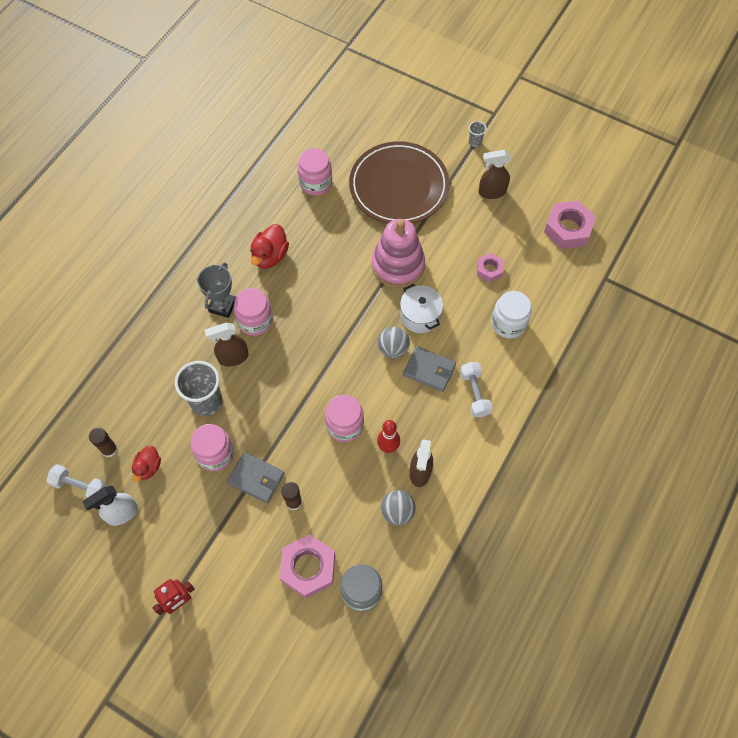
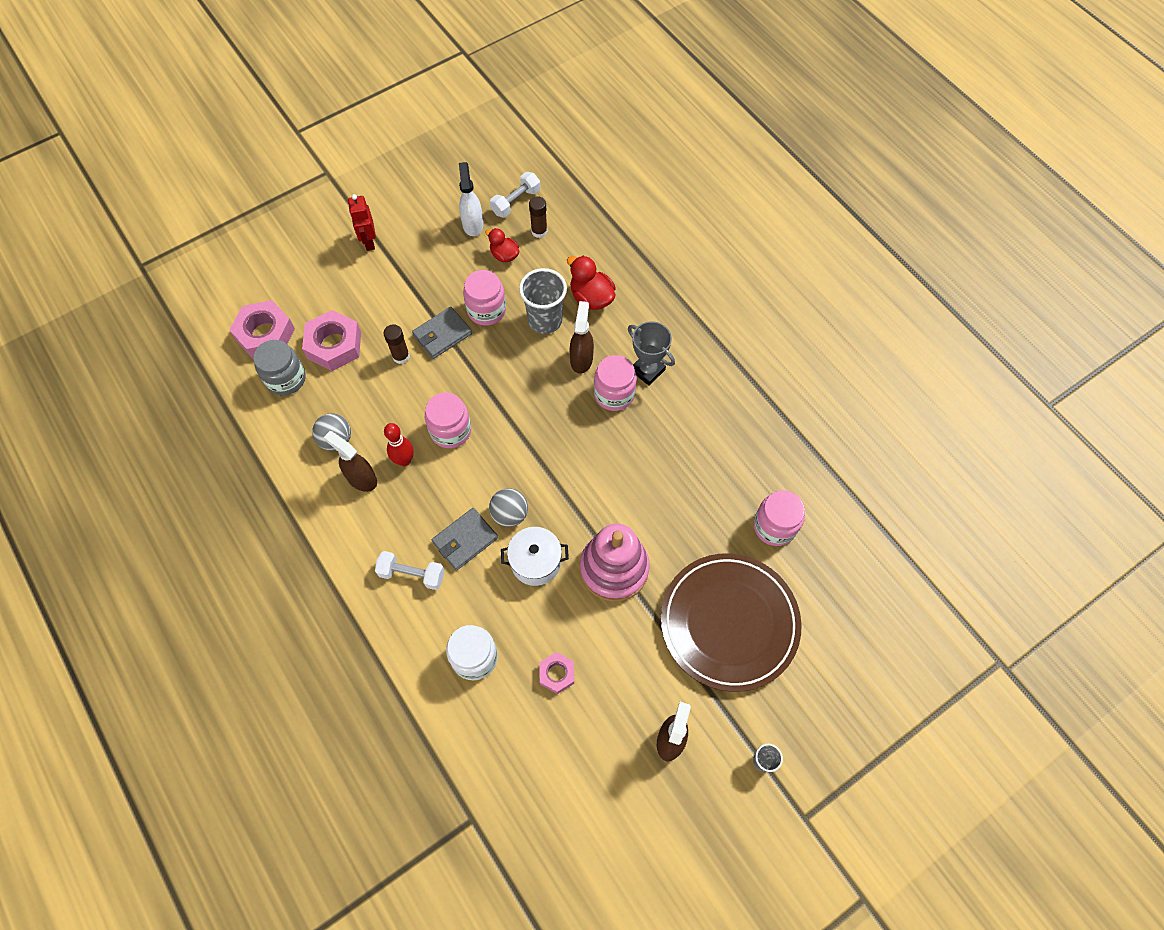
camera: 115 degrees right, 0 degrees up
(270, 256) = (690, 438): red duck -> red duck (591, 298)
(568, 229) = (567, 813): pink nut -> pink nut (265, 334)

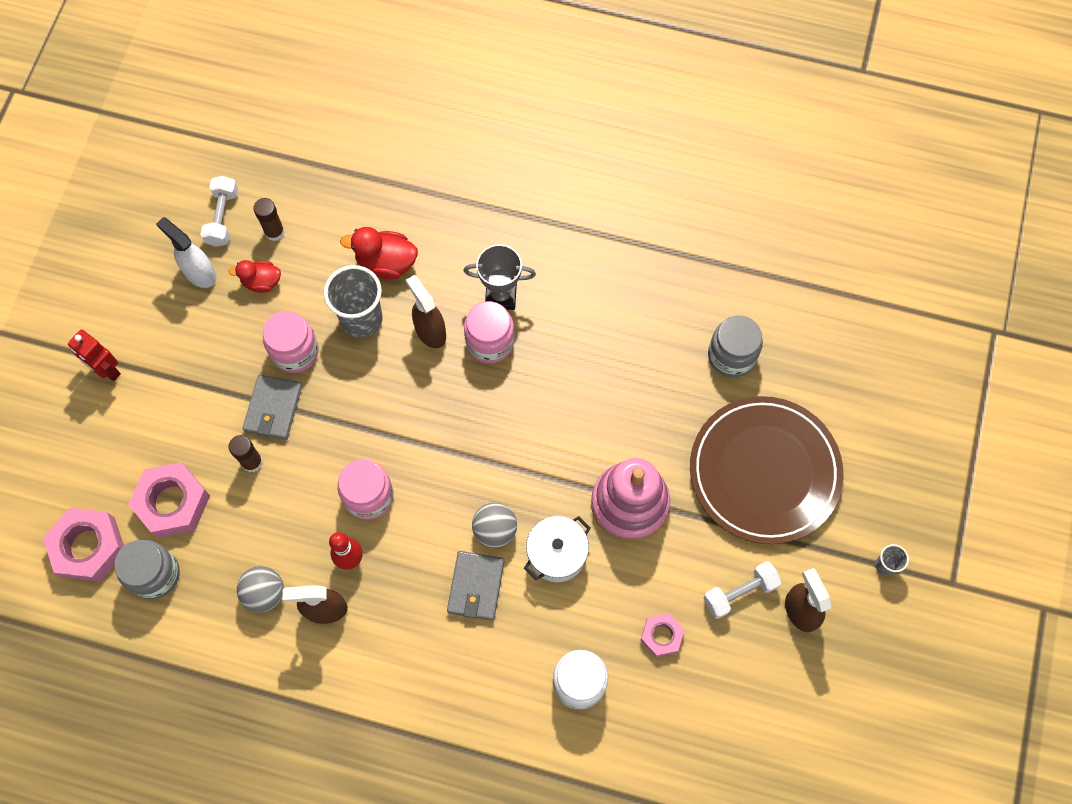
camera: 40 degrees left, 5 degrees up
(412, 574) = (456, 657): white dumbbell -> white dumbbell (739, 592)
(774, 526) = (731, 356): pink jar -> grey jar

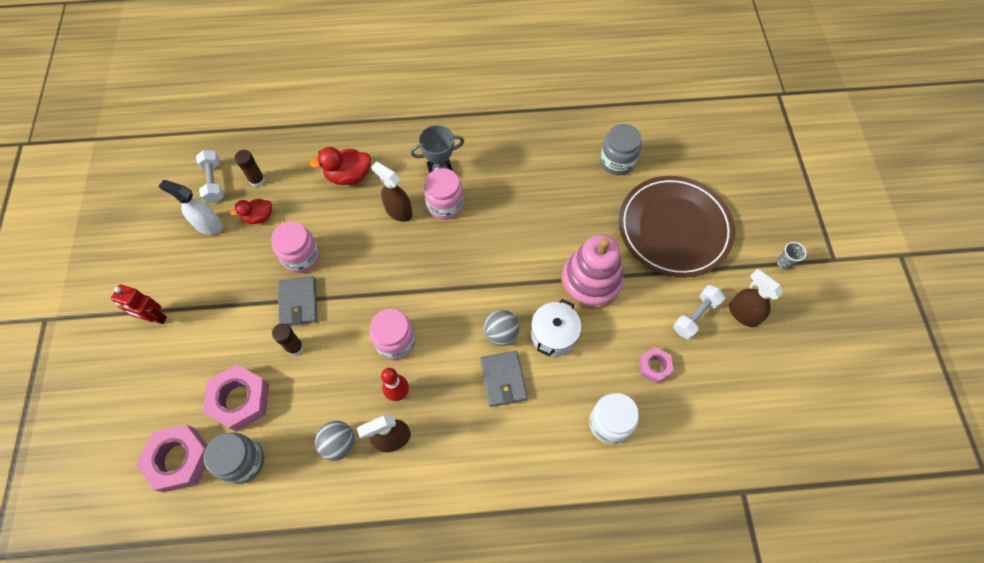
camera: 20 degrees left, 5 degrees down
(361, 319) = (344, 219): grey cup -> none

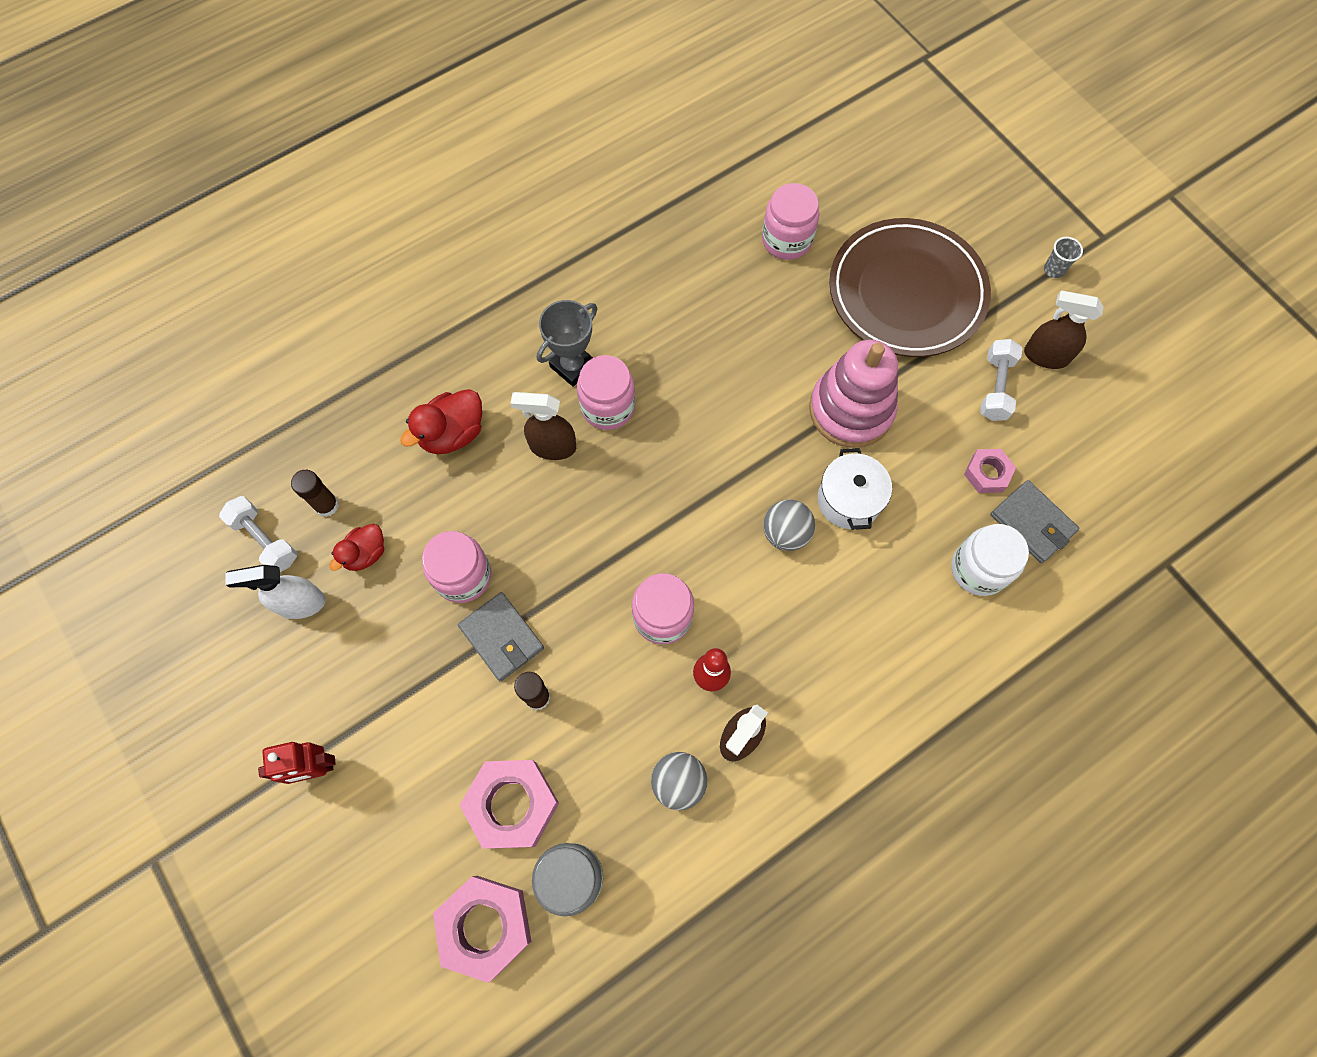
camera: 30 degrees left, 5 degrees up
(503, 379) = (824, 588): grey wallet -> grey wallet (1032, 523)
(617, 161) = (786, 240): grey jar -> pink jar

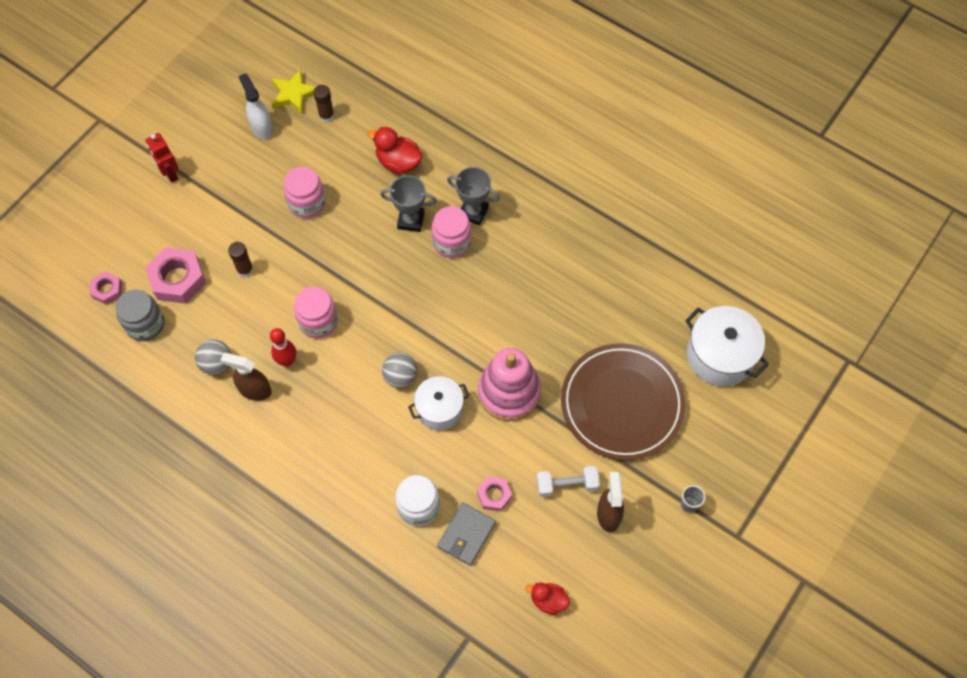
camera: 70 degrees right, 5 degrees down
(265, 540) = (294, 94): white dumbbell -> yellow star
(365, 554) = (303, 147): red duck -> red duck (548, 600)
(485, 926) = (107, 290): pink nut -> pink nut, size x0.57
(502, 637) = (275, 238): grey wallet -> none
(552, 446) = (411, 220): brown spray bottle -> grey trophy
(786, 240) = (631, 311): pink jar -> none
(877, 172) = (720, 356): none -> white pot

